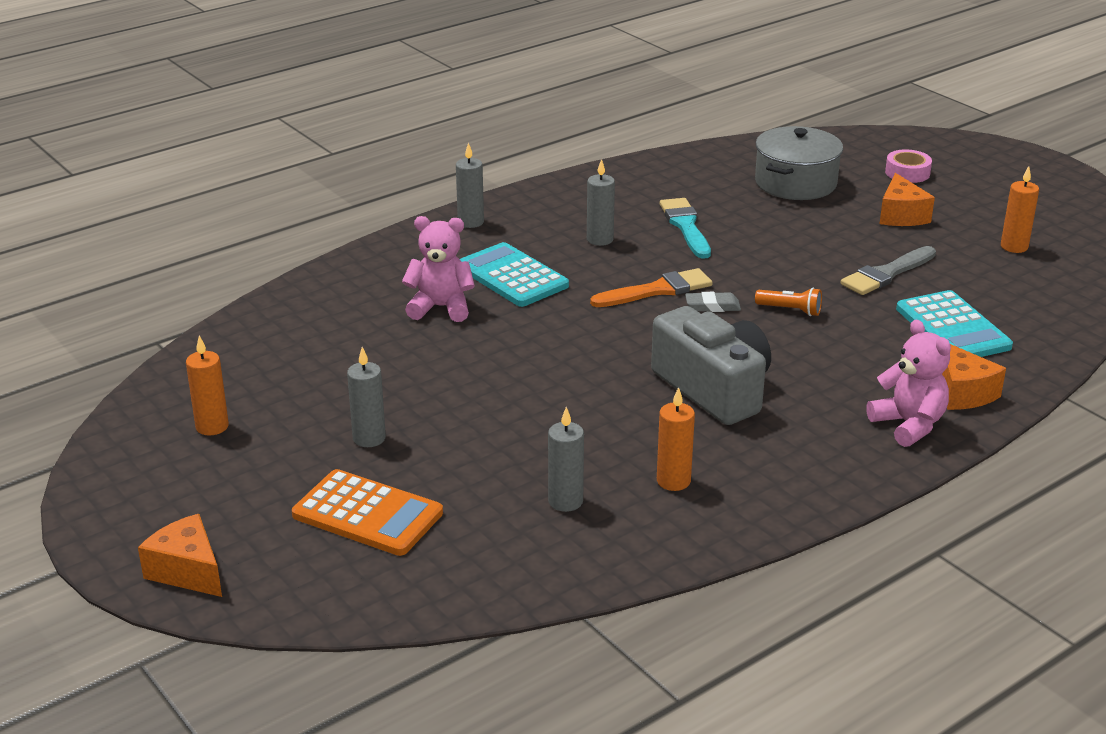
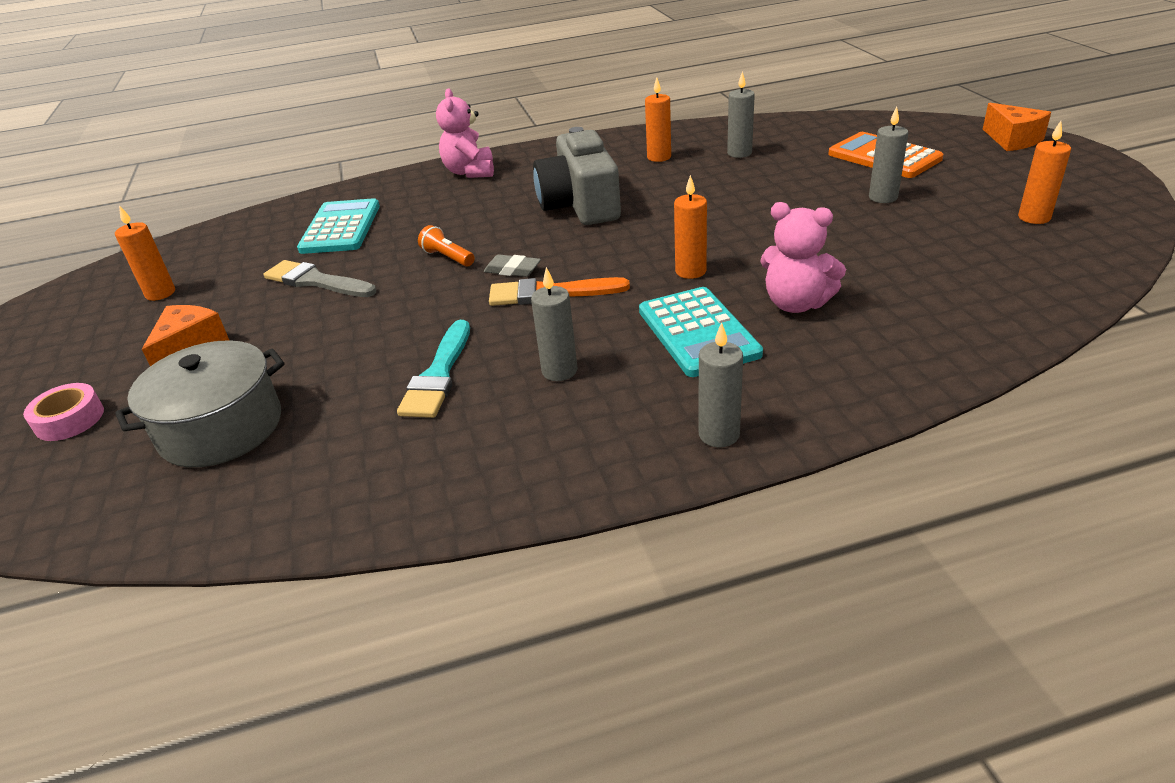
camera: 155 degrees left, 5 degrees up
(544, 325) = (690, 271): none -> orange candle
(886, 274) = (316, 281): grey brush -> grey brush turned 135 degrees counterclockwise
(963, 392) = (406, 186): orange cheese -> none

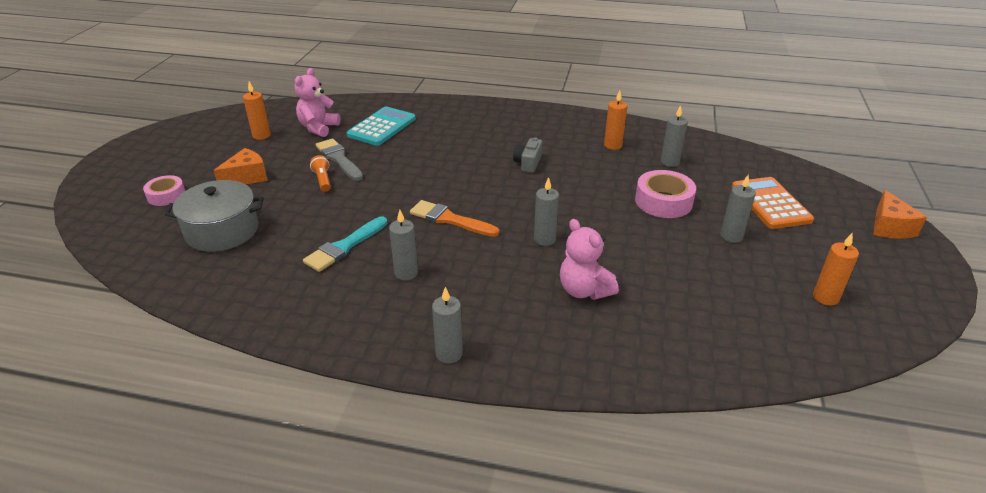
camera: 25 degrees right, 0 degrees up
(447, 257) = (418, 171): orange flashlight -> orange flashlight (323, 180)
(470, 172) = (487, 113): pink teddy bear -> pink teddy bear (318, 128)
(512, 270) = (445, 194): grey eraser -> none
(580, 204) = (528, 163): grey camera -> grey camera, size x0.48
(690, 271) = (544, 239): orange candle -> grey candle
(697, 332) = (505, 283): turquoise calculator -> none
(777, 190) = (663, 201): none -> pink tape

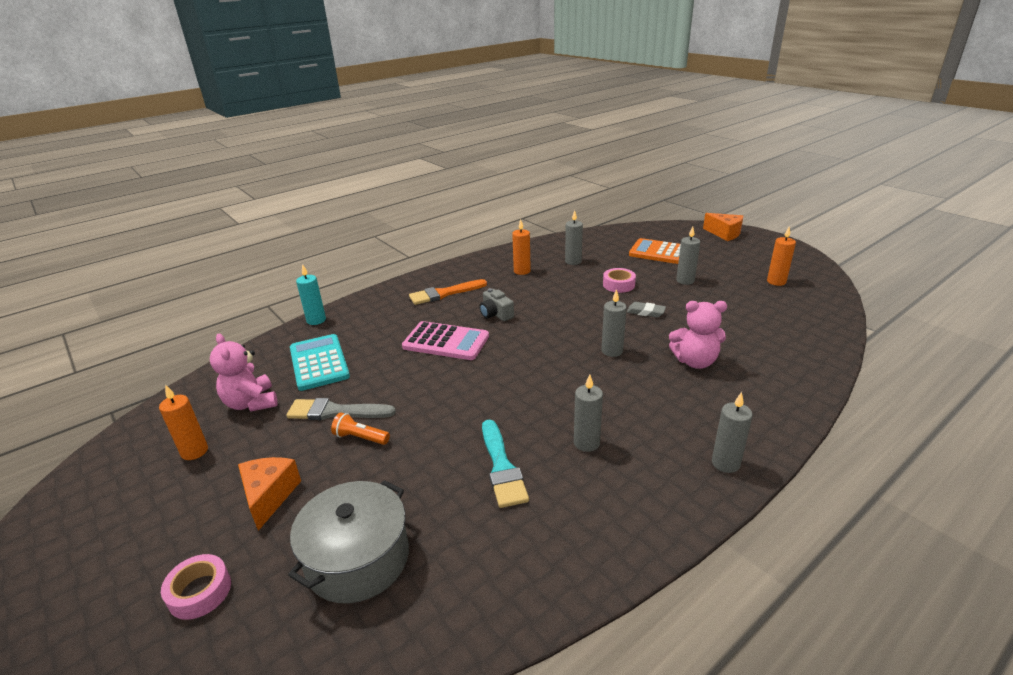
camera: 50 degrees left, 5 degrees down
(427, 101) = (316, 320): none -> turquoise candle
(449, 219) = (530, 385): orange brush -> orange brush (444, 293)
(462, 160) = (446, 342): none -> pink calculator
(634, 234) = (645, 312): none -> grey eraser
(663, 201) = (618, 285): pink tape -> pink tape, size x0.65

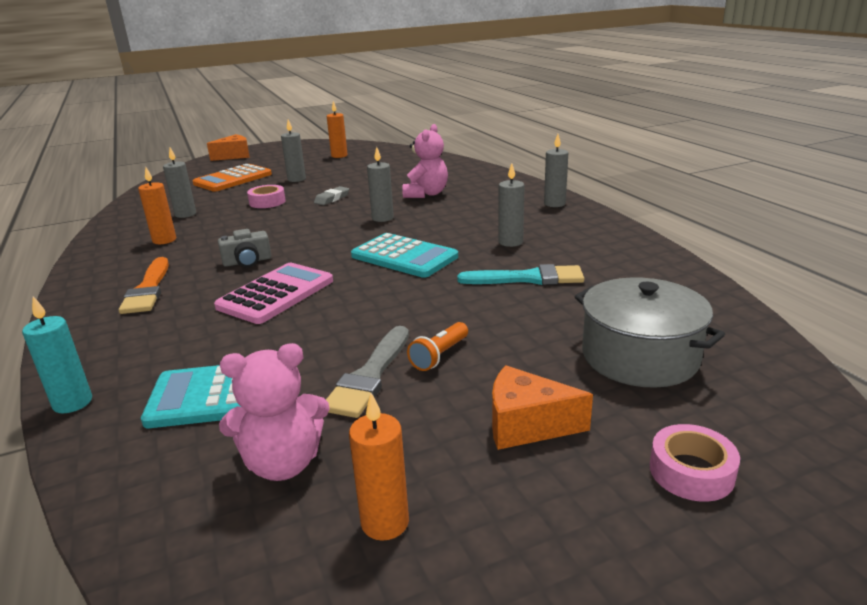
camera: 75 degrees left, 5 degrees down
(528, 383) = (404, 257): none -> turquoise calculator

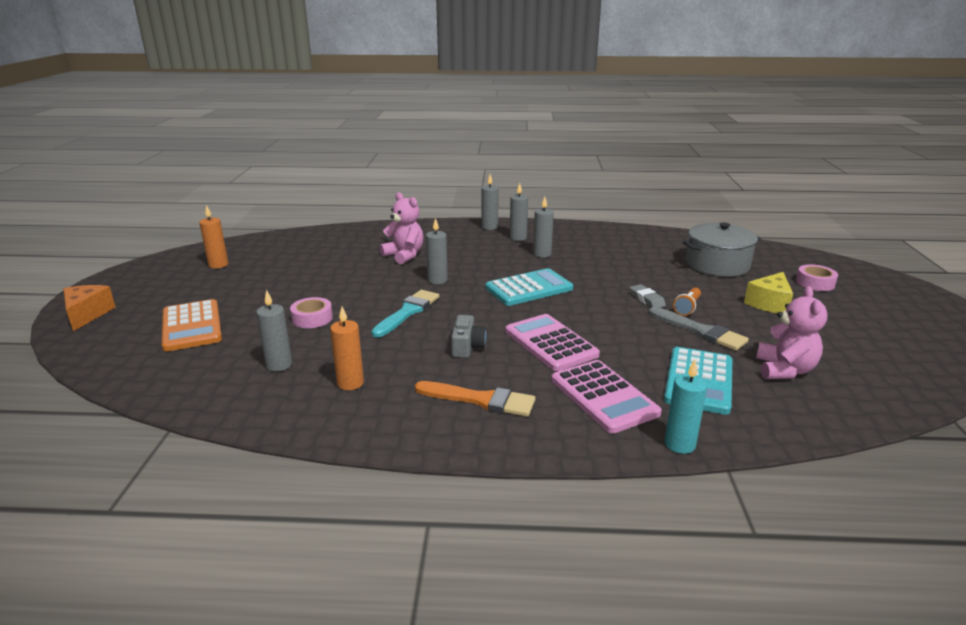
camera: 65 degrees left, 0 degrees up
(168, 342) = (603, 396): none -> pink calculator
(296, 179) = (261, 295): grey candle -> grey candle (518, 238)
(332, 199) = (354, 290): grey eraser -> grey eraser (647, 299)
(385, 522) = (839, 351): orange candle -> none
(439, 356) = (687, 308): orange flashlight -> orange flashlight turned 60 degrees clockwise
(526, 425) = (769, 303): orange cheese -> yellow cheese
(528, 278) = (604, 263): turquoise brush -> turquoise brush (407, 312)

